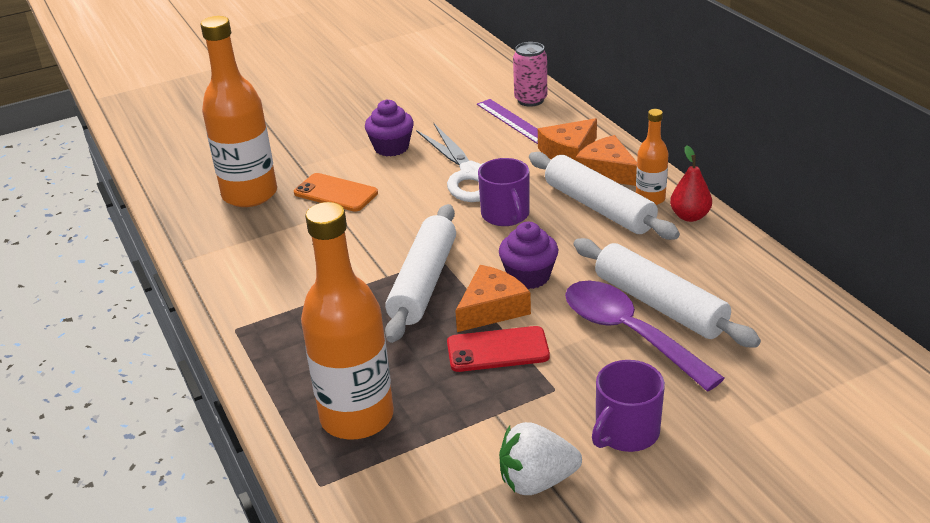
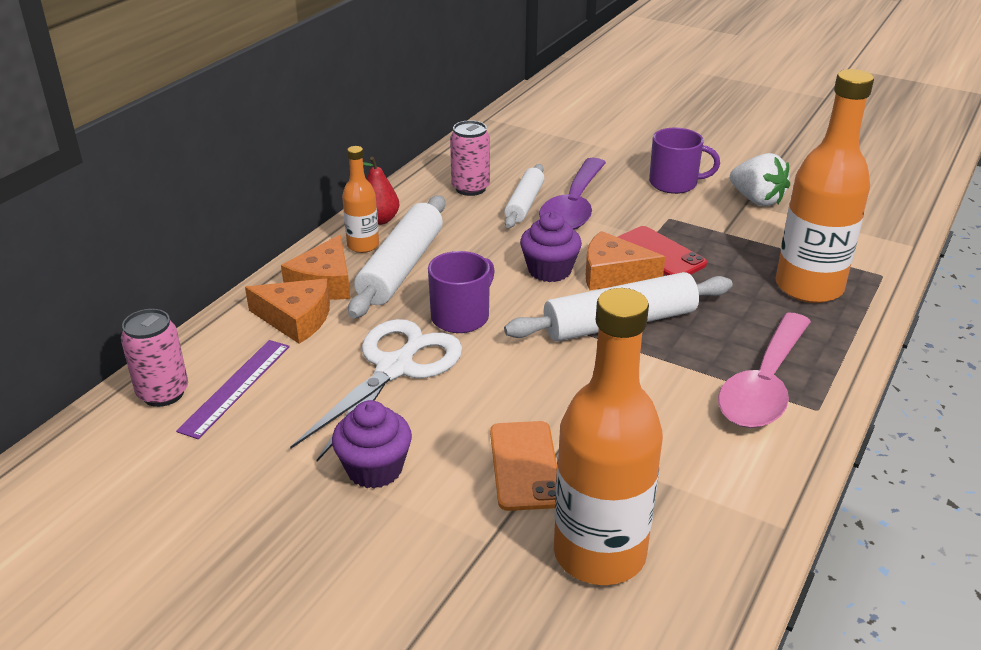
camera: 125 degrees left, 0 degrees up
(283, 317) = (764, 385): none -> pink spoon
(659, 305) = (524, 204): white rolling pin -> white rolling pin, size x0.62
(717, 282) = (470, 188): none -> pink can

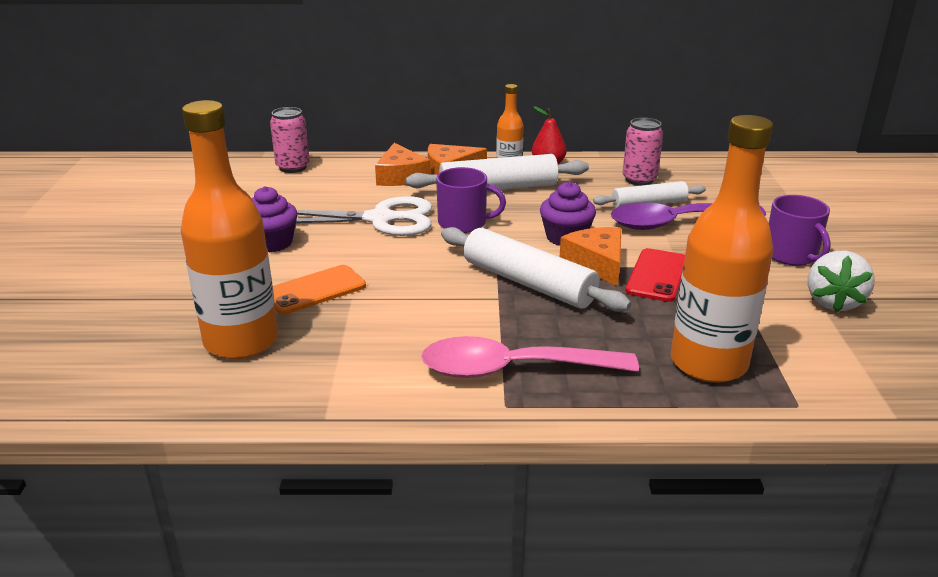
camera: 60 degrees right, 5 degrees down
(236, 387) = (316, 182): purple ruler -> none

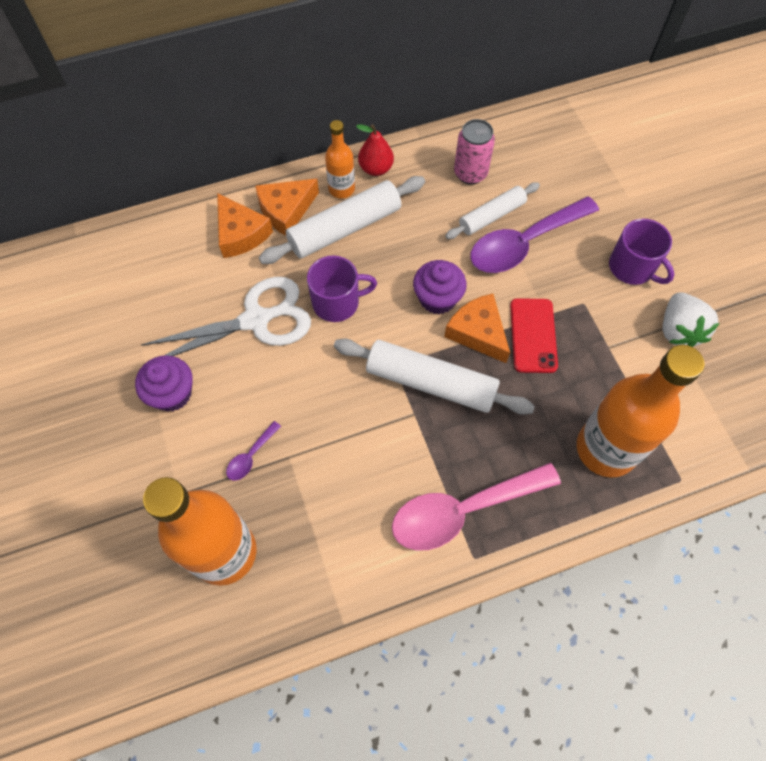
camera: 20 degrees left, 35 degrees up
(293, 167) = (121, 248): pink can -> none
(315, 290) = (251, 456): orange phone -> purple spoon

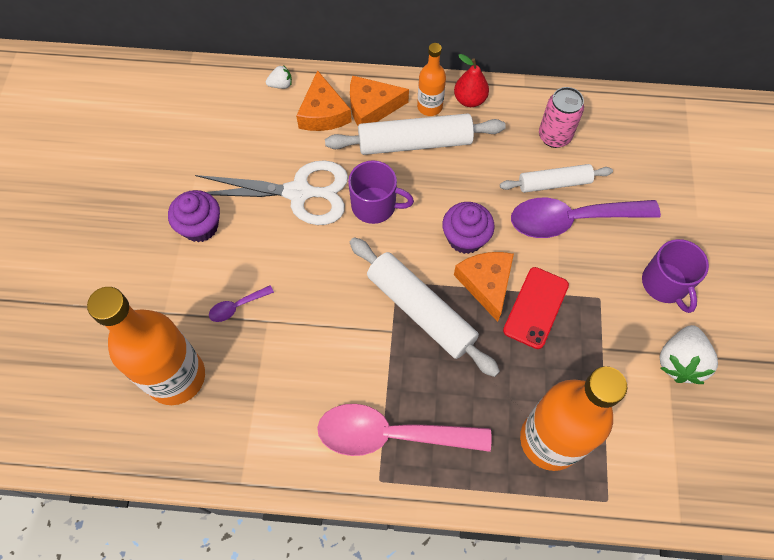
camera: 25 degrees right, 0 degrees up
(183, 222) = (281, 85): none -> white strawberry

